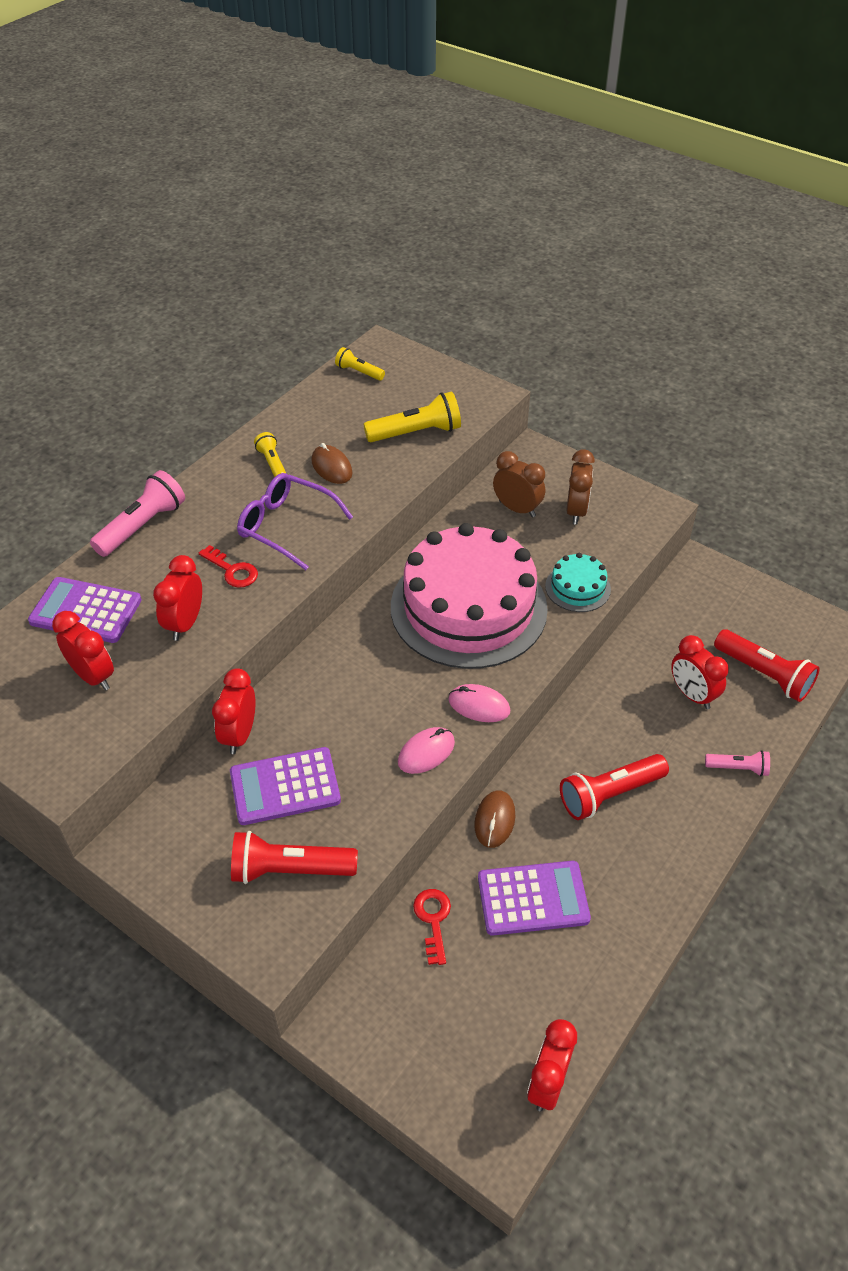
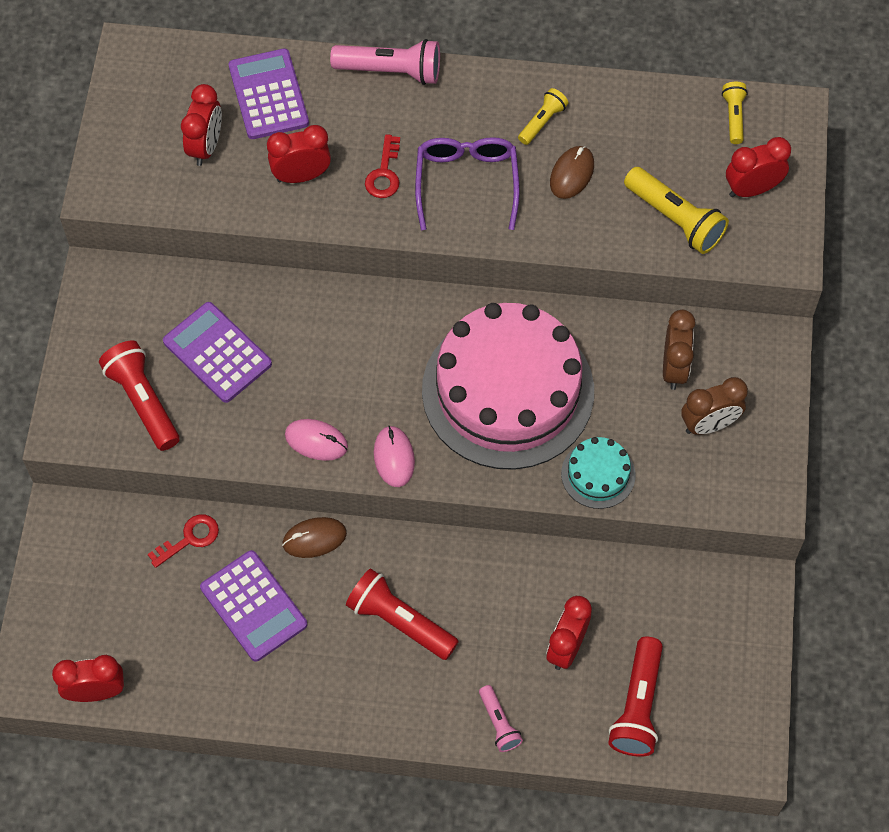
camera: 60 degrees right, 15 degrees up
(239, 735) = (248, 288): red clock -> red clock (752, 189)

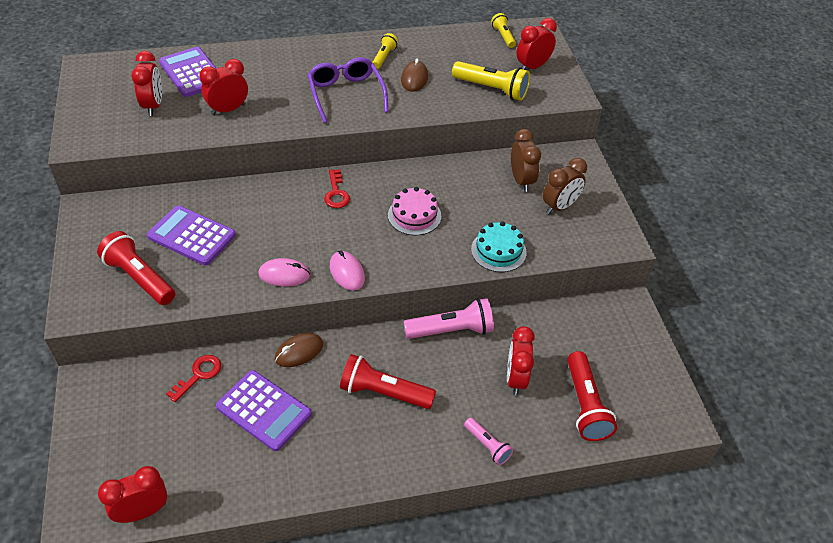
camera: 20 degrees left, 15 degrees down
(384, 173) = (287, 99): red key -> red key (336, 193)
(391, 71) = (274, 49): pink flashlight -> pink flashlight (451, 330)
(508, 390) = (414, 215): pink cake -> pink cake, size x0.42

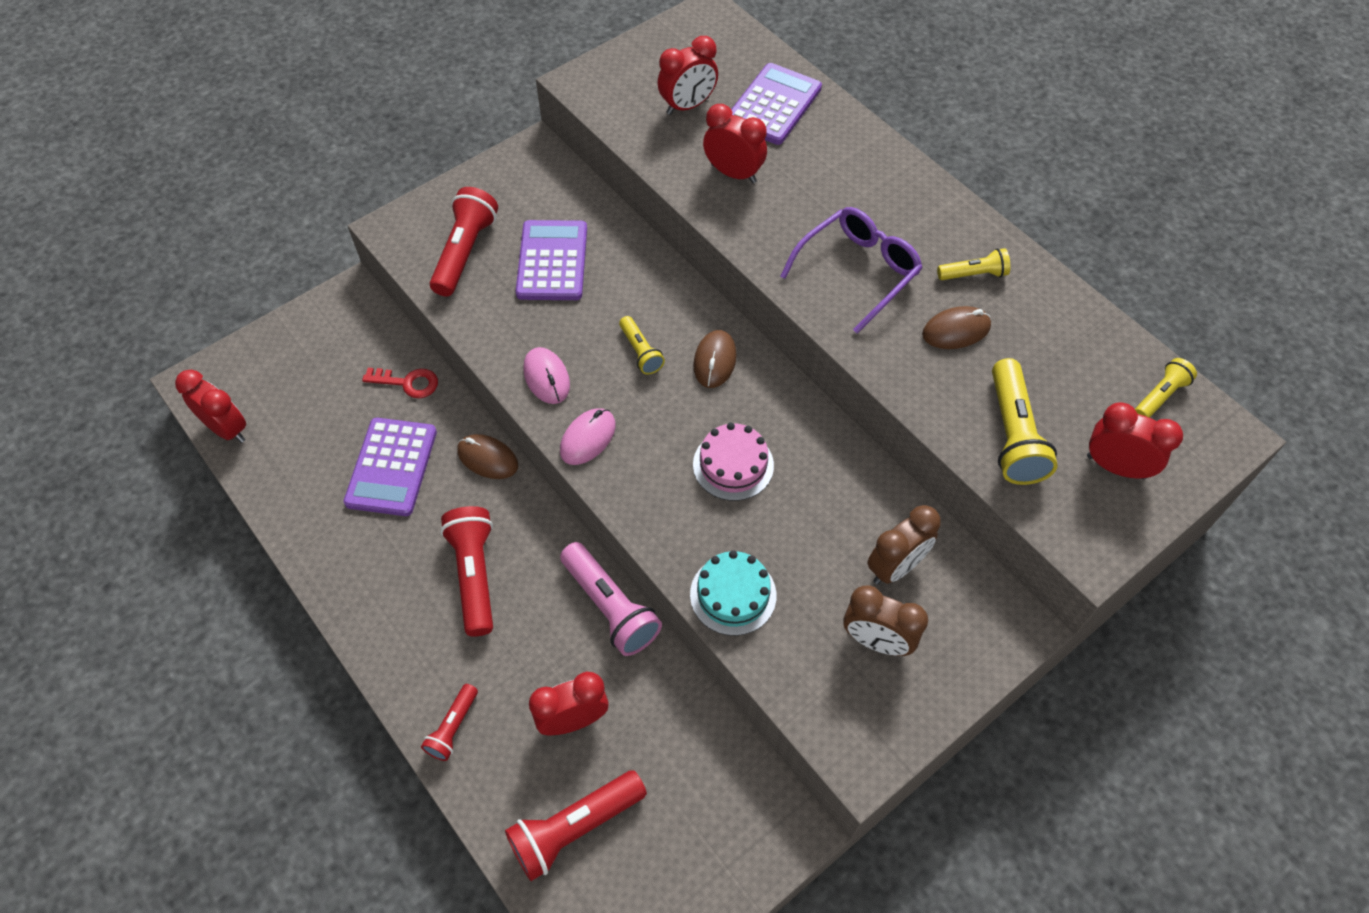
camera: 65 degrees right, 10 degrees up
(302, 222) = (640, 352): none -> yellow flashlight
(336, 193) = (714, 361): red key -> brown mouse
(487, 445) = (453, 727): pink flashlight -> red flashlight

